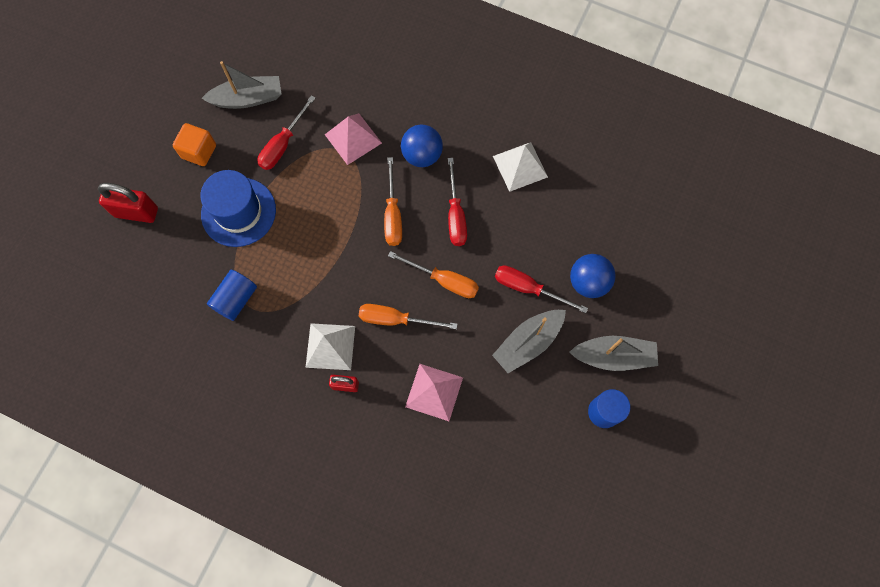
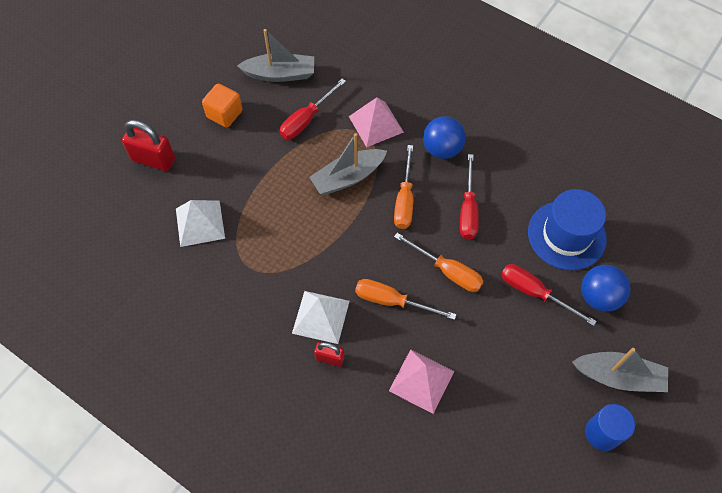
camera: 10 degrees right, 10 degrees down
(236, 299) = (234, 255): blue cylinder -> none
(238, 212) = (252, 174): blue hat -> blue hat (566, 235)
(520, 166) = (539, 174): white pyramid -> white pyramid (200, 223)
(528, 343) = (528, 347): grey boat -> grey boat (348, 177)

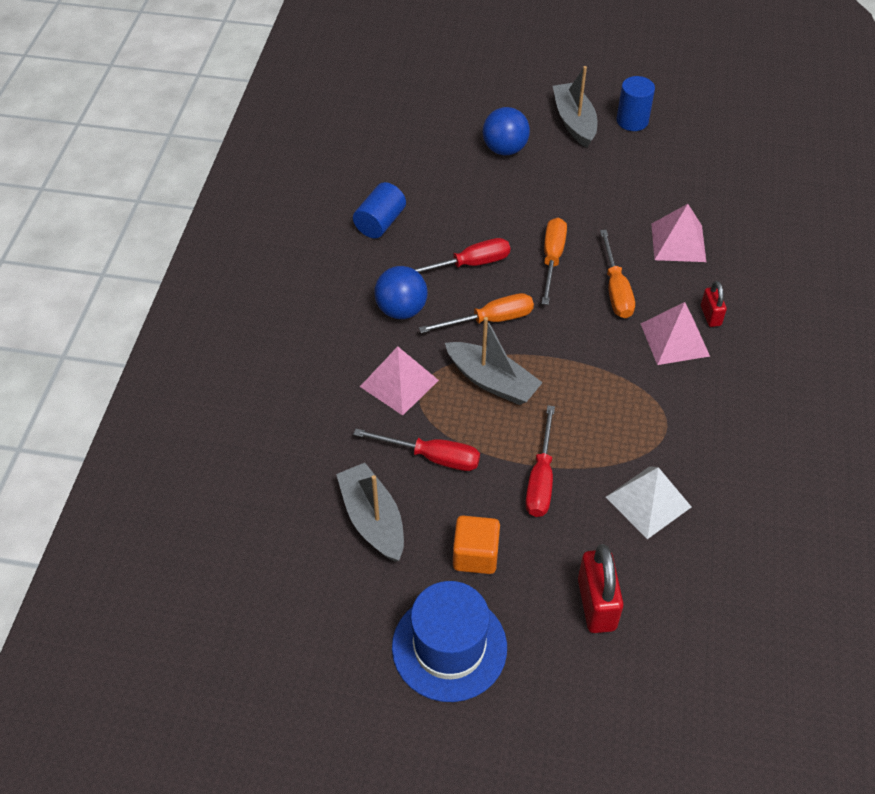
camera: 115 degrees left, 10 degrees down
(320, 317) = (675, 339): white pyramid -> pink pyramid
(534, 293) = (531, 191): red screwdriver -> red screwdriver (540, 479)
(540, 169) = (380, 223): none -> blue cylinder
(566, 235) = (451, 185): blue hat -> blue hat (449, 647)

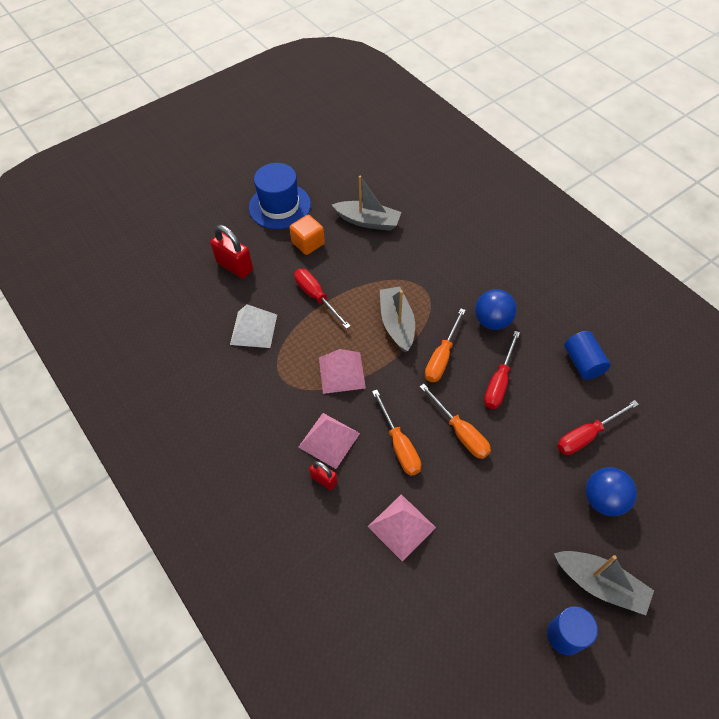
camera: 135 degrees right, 5 degrees up
(399, 383) = (438, 283): pink pyramid -> pink pyramid (342, 372)
(432, 457) = (377, 265): red screwdriver -> red screwdriver (586, 435)
(492, 381) = (397, 324): grey boat -> grey boat turned 90 degrees clockwise
(615, 289) = (399, 445): orange screwdriver -> orange screwdriver turned 150 degrees counterclockwise

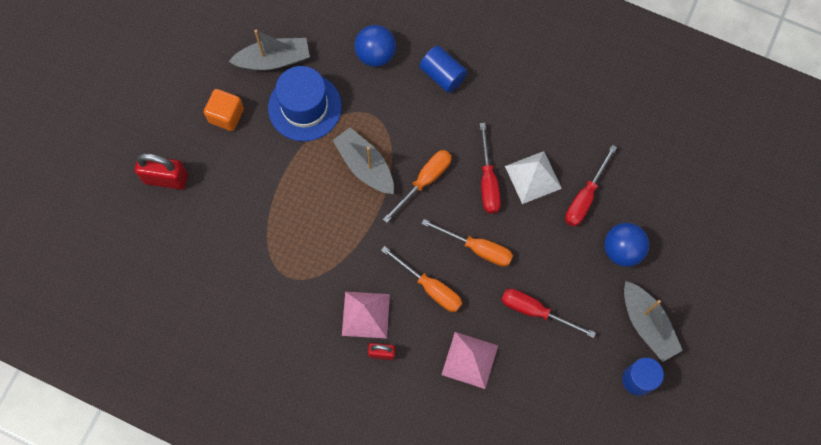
camera: 30 degrees left, 15 degrees up
(253, 329) = (229, 239): white pyramid -> white pyramid (533, 177)
(280, 206) = (169, 83): blue hat -> blue hat (305, 107)
(316, 297) = (270, 174): red screwdriver -> red screwdriver (535, 311)
(342, 372) = (340, 242): pink pyramid -> none
(442, 357) = (424, 181): orange screwdriver -> orange screwdriver turned 135 degrees counterclockwise
(492, 321) = (453, 120): blue ball -> blue ball (375, 55)
(583, 363) = (552, 125): blue cylinder -> blue cylinder (442, 75)
(600, 584) = (647, 324): grey boat -> grey boat turned 60 degrees clockwise

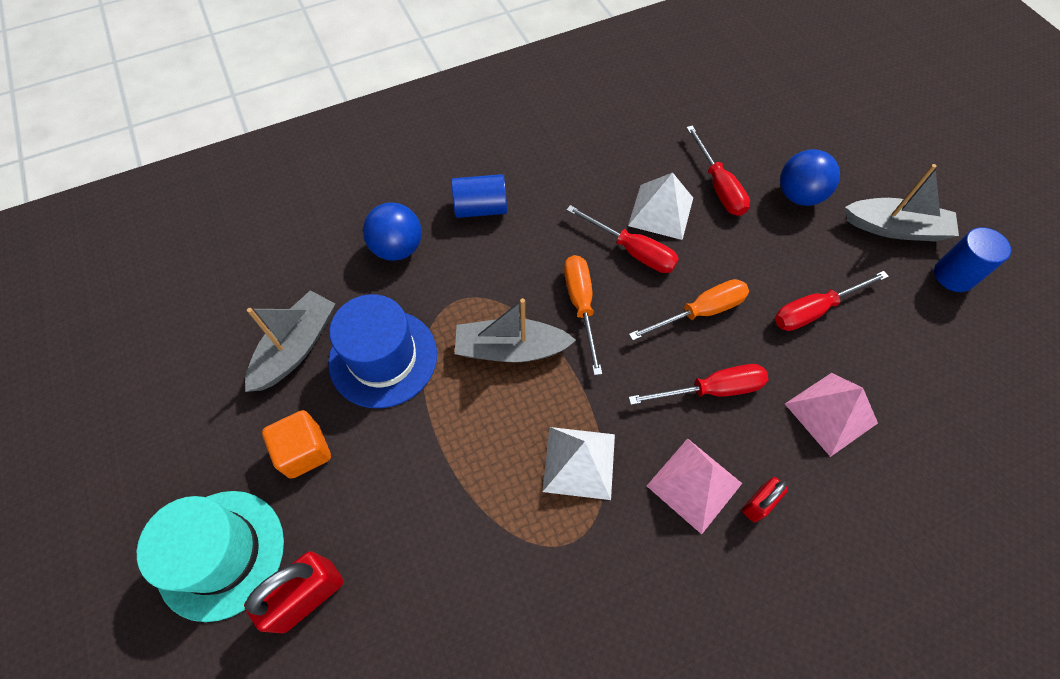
camera: 50 degrees left, 10 degrees down
(152, 125) = (221, 554): none -> turquoise hat
(330, 249) = (579, 462): none -> white pyramid
(430, 287) = (711, 390): orange screwdriver -> red screwdriver

